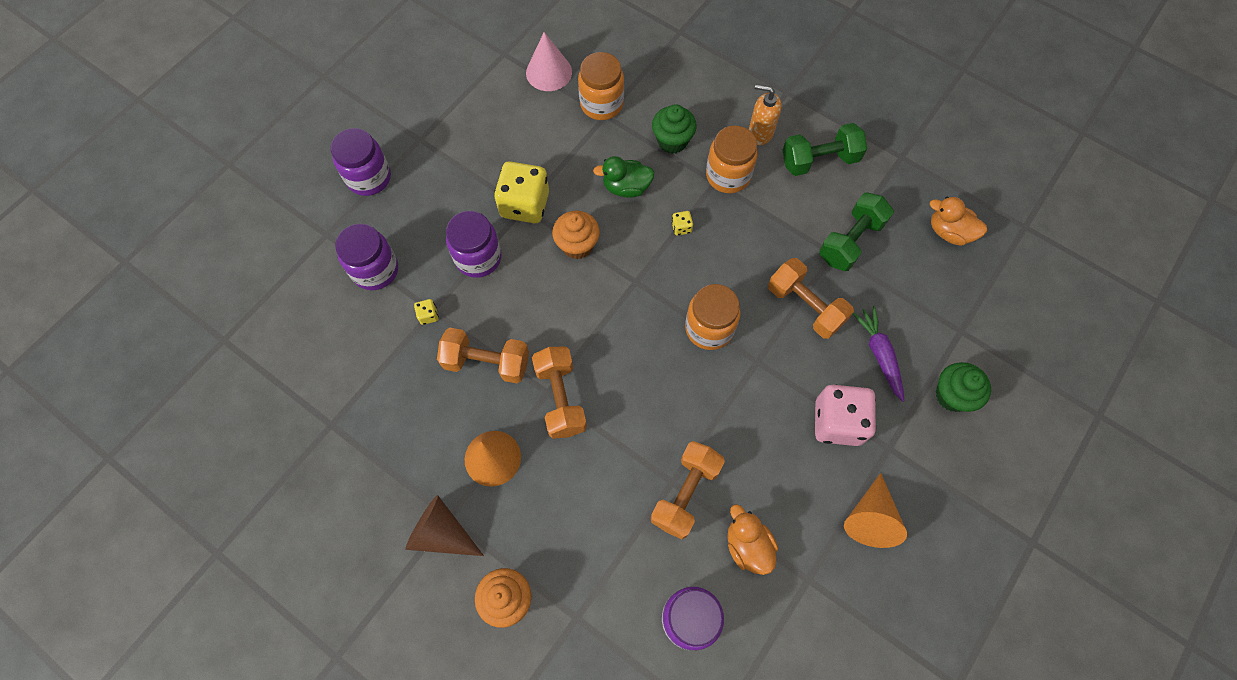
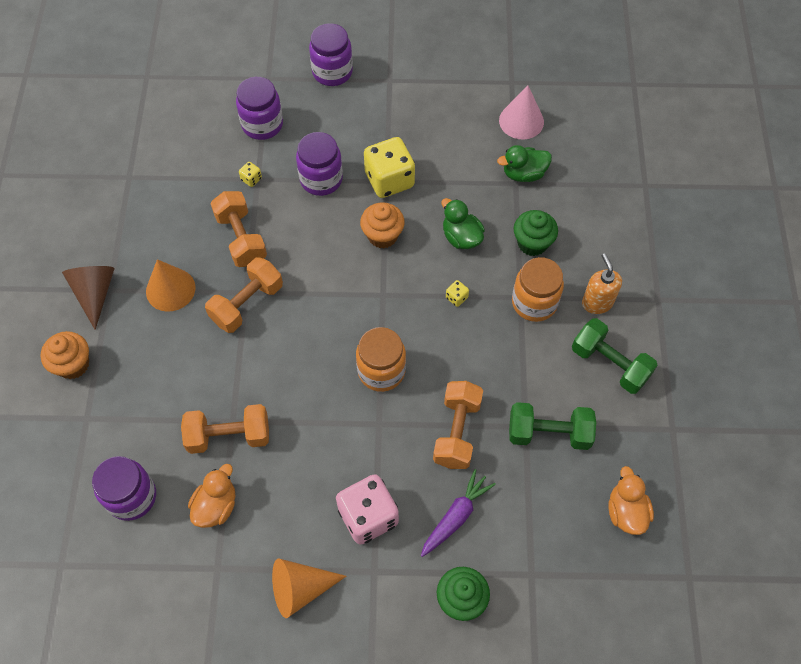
camera: 55 degrees right, 5 degrees down
(601, 104) = (523, 174): orange jar -> green duck

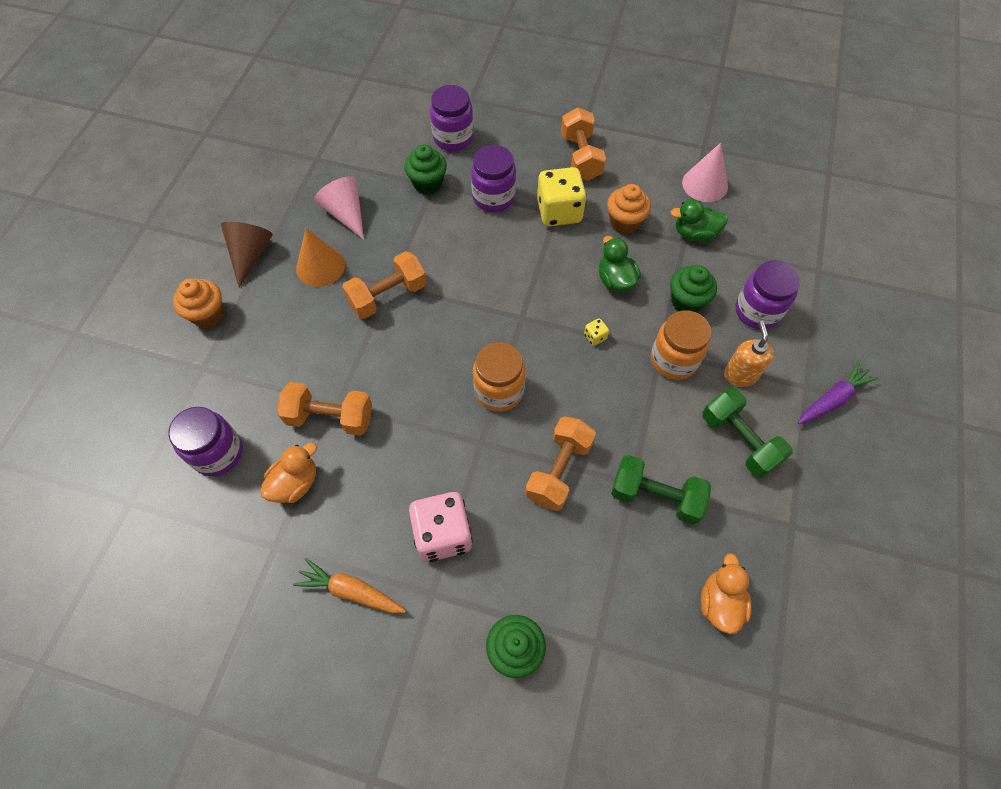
camera: 15 degrees right, 0 degrees up
(178, 228) = (346, 213): none -> pink cone
(241, 238) = (401, 235): orange dumbbell -> orange dumbbell (580, 157)
(251, 179) = (427, 184): yellow dice -> green cupcake
(300, 589) = (351, 591): orange cone -> orange carrot
(332, 72) = (532, 105): purple jar -> purple jar (757, 311)
(382, 236) = (537, 262): orange cupcake -> orange cupcake (624, 222)
(456, 516) = (533, 558): purple carrot -> purple carrot (832, 399)

